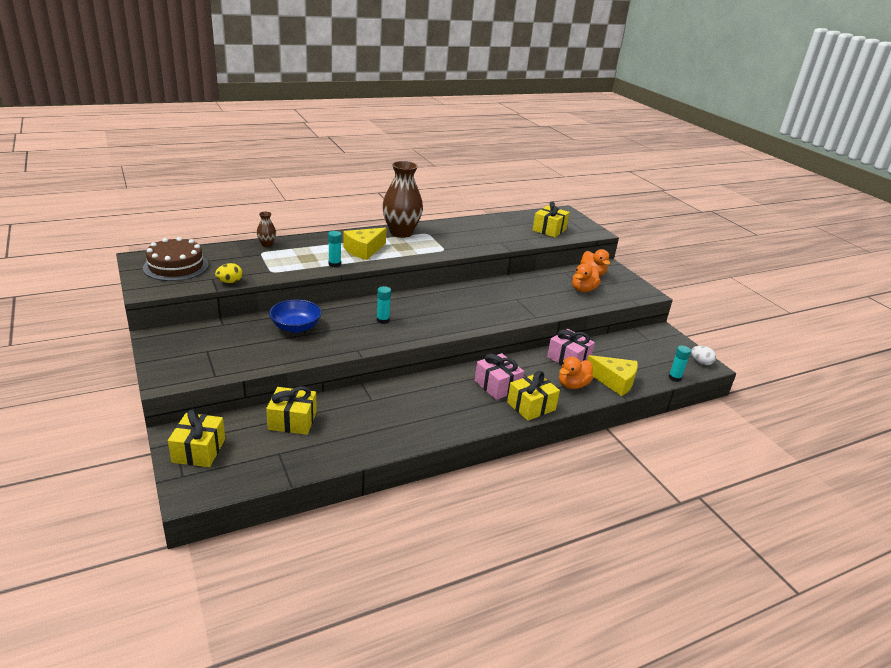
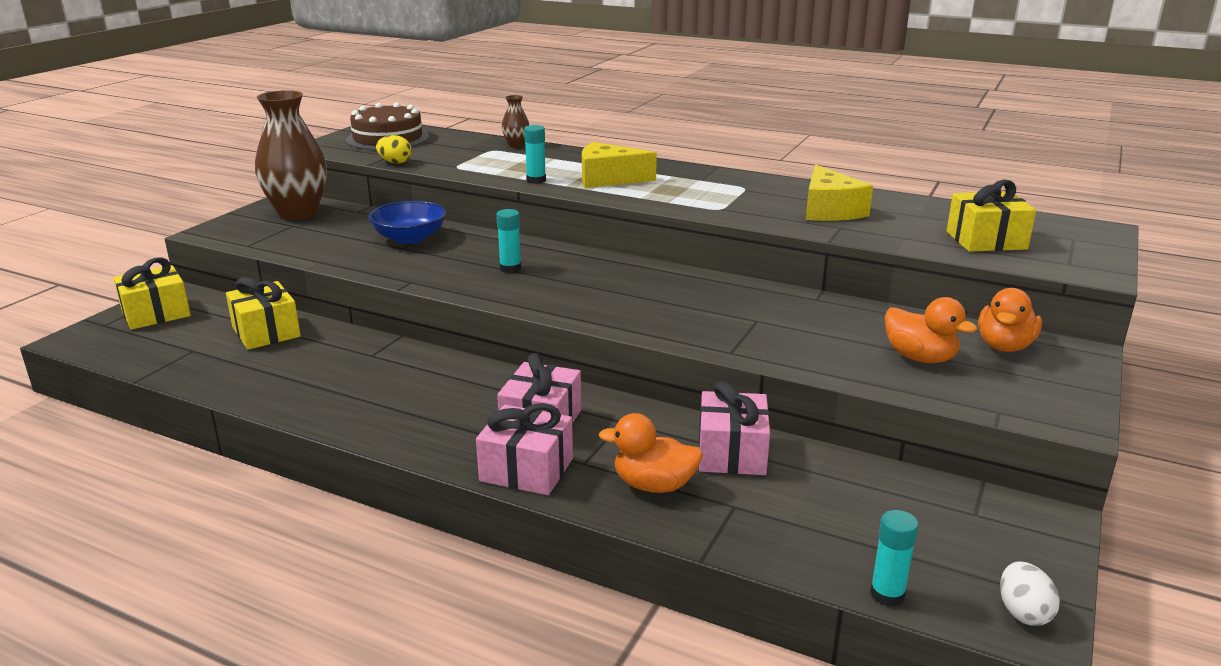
camera: 55 degrees right, 5 degrees down
(401, 233) = (707, 177): brown vase -> brown vase (298, 213)
(531, 406) = (526, 469): yellow gift -> pink gift
(583, 290) = (920, 358): orange duck -> orange duck turned 135 degrees counterclockwise
(614, 381) = (741, 524): yellow cheese -> yellow cheese (829, 210)

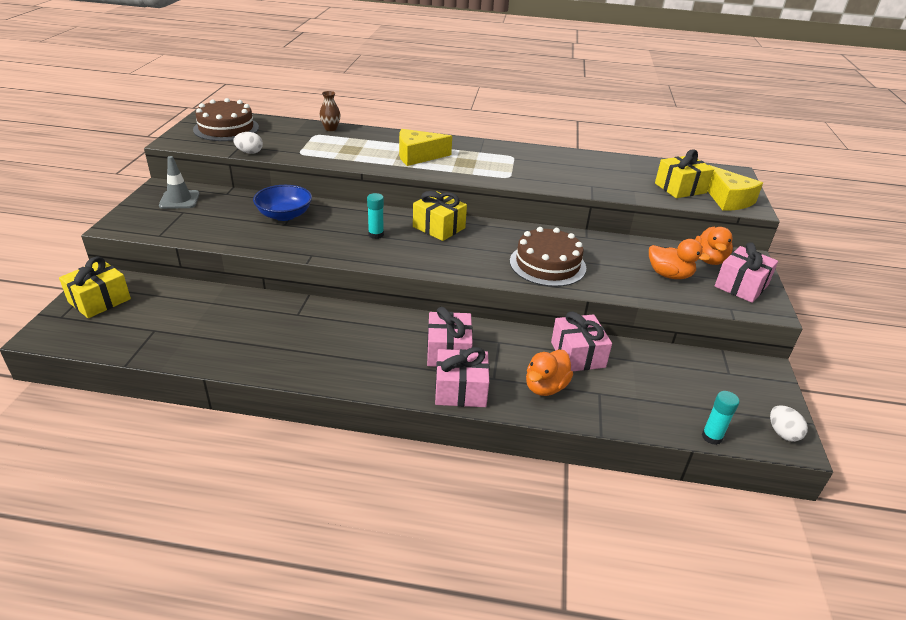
camera: 20 degrees left, 10 degrees up
(266, 332) = (203, 305): yellow gift -> yellow gift (439, 227)
(298, 213) = (179, 200): brown vase -> grey traffic cone
(395, 162) = (249, 152): yellow egg -> white egg
(536, 180) = (368, 162): turquoise glue stick -> none
(654, 485) = (545, 387): orange duck -> orange duck turned 45 degrees counterclockwise
(730, 324) = (547, 264): none -> brown cake
(829, 210) = (577, 172): yellow cheese -> yellow cheese (728, 199)
(1039, 385) = (741, 286): none -> pink gift

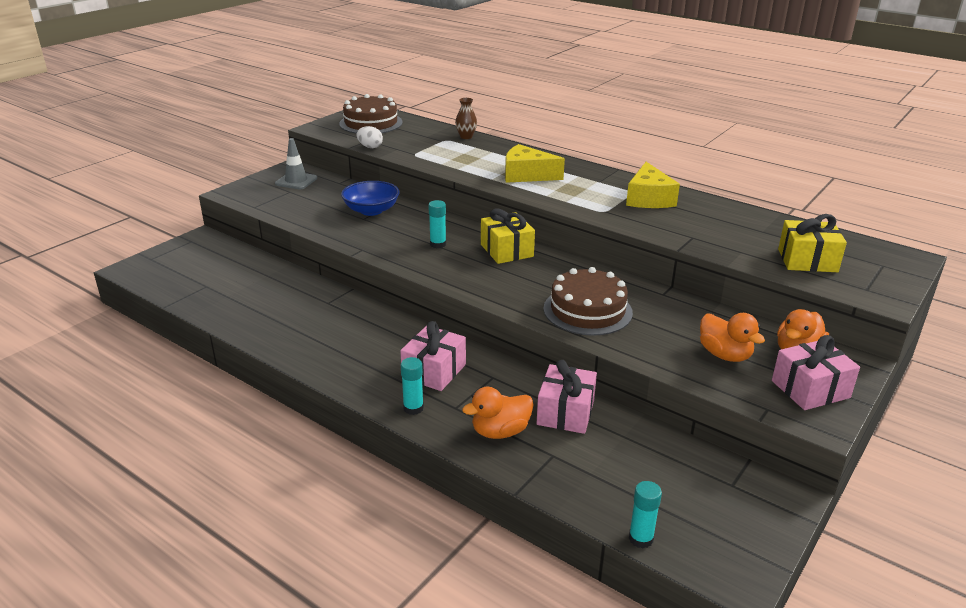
camera: 30 degrees right, 5 degrees down
(99, 300) = (187, 253): yellow gift -> none
(460, 390) = (413, 408): pink gift -> turquoise glue stick
(728, 199) = (861, 285): yellow cheese -> yellow cheese (648, 198)
(782, 433) = (736, 566): white egg -> none

